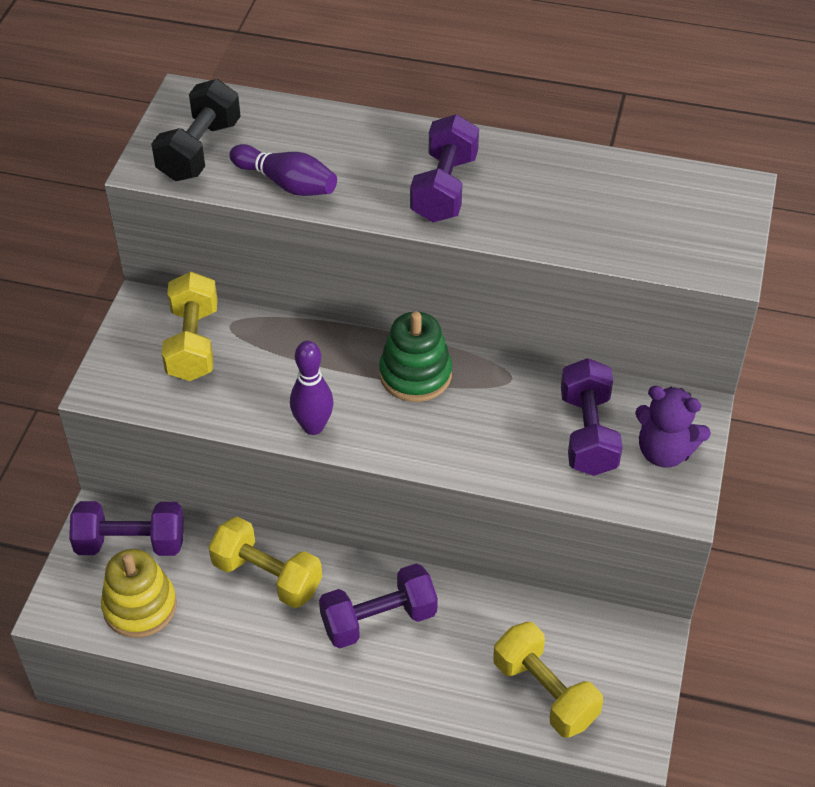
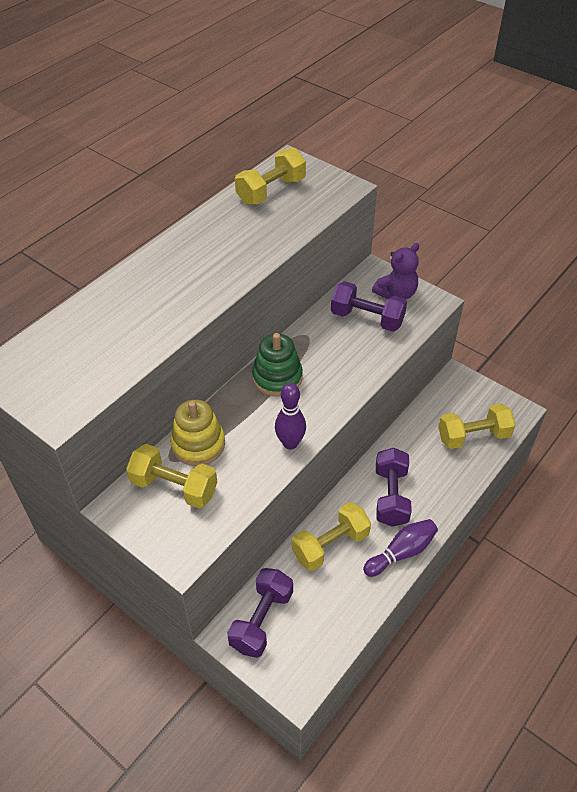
camera: 65 degrees left, 0 degrees up
(140, 606) = (318, 631): yellow stacking toy -> yellow stacking toy (198, 444)
(199, 150) = (65, 380): black dumbbell -> none
(287, 183) = (139, 344): purple bowling pin -> purple bowling pin (401, 552)
(444, 188) = (202, 271): purple dumbbell -> none
(652, 194) = (271, 191): none -> yellow dumbbell

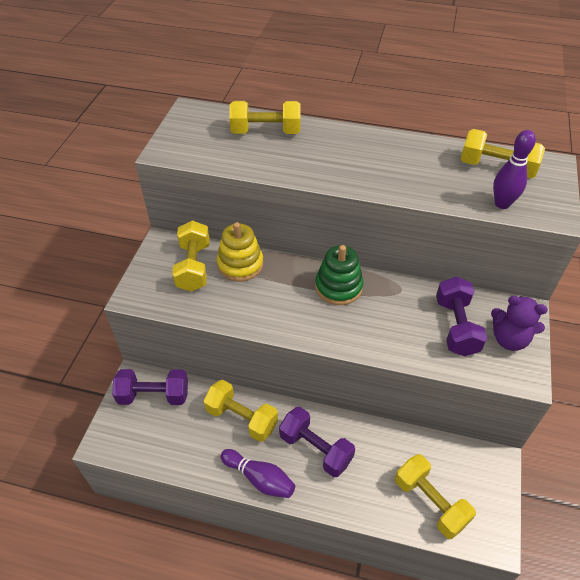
camera: 65 degrees right, 0 degrees up
(96, 319) = (266, 132): none -> yellow dumbbell
(290, 443) = (273, 322): purple bowling pin -> purple bowling pin (502, 204)
(391, 496) = (315, 449): purple dumbbell -> purple dumbbell turned 60 degrees clockwise

